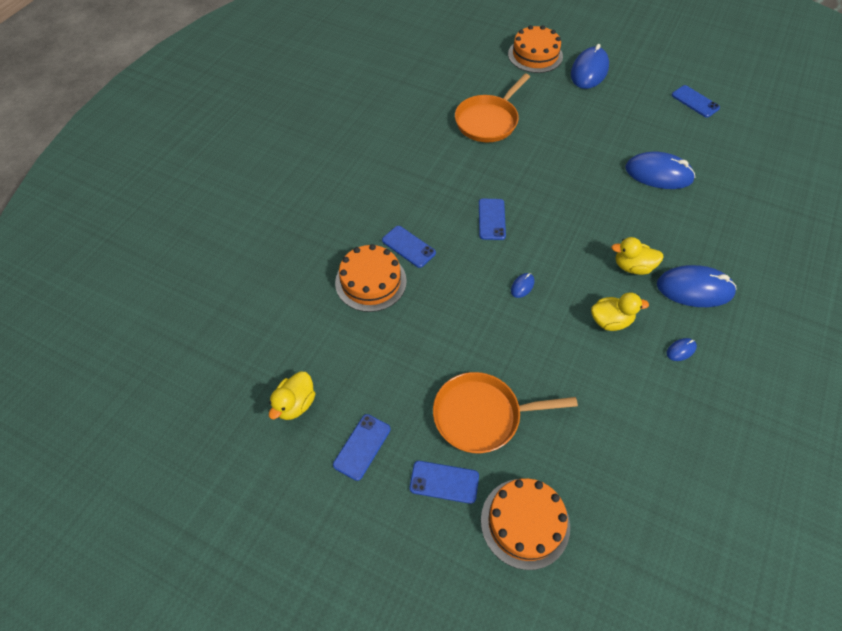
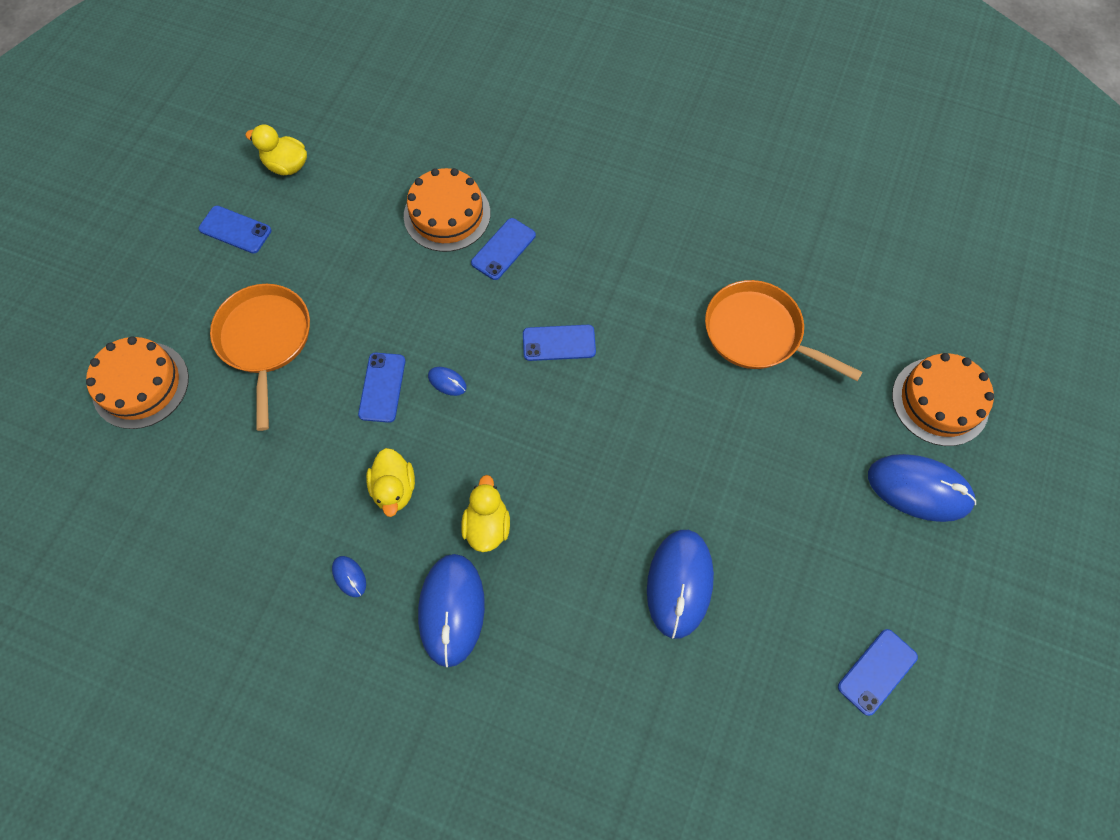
camera: 85 degrees right, 10 degrees up
(444, 482) = (191, 307): blue phone -> blue phone (382, 387)

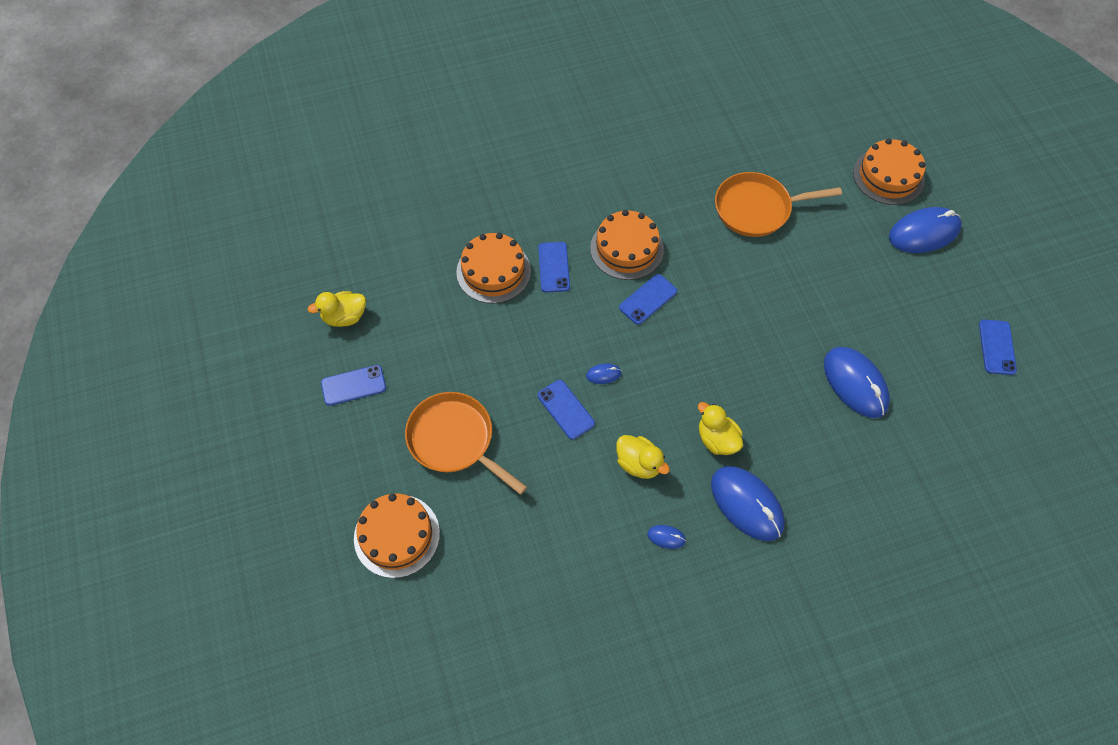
camera: 40 degrees left, 5 degrees down
(588, 280) = (627, 248): none -> orange cake

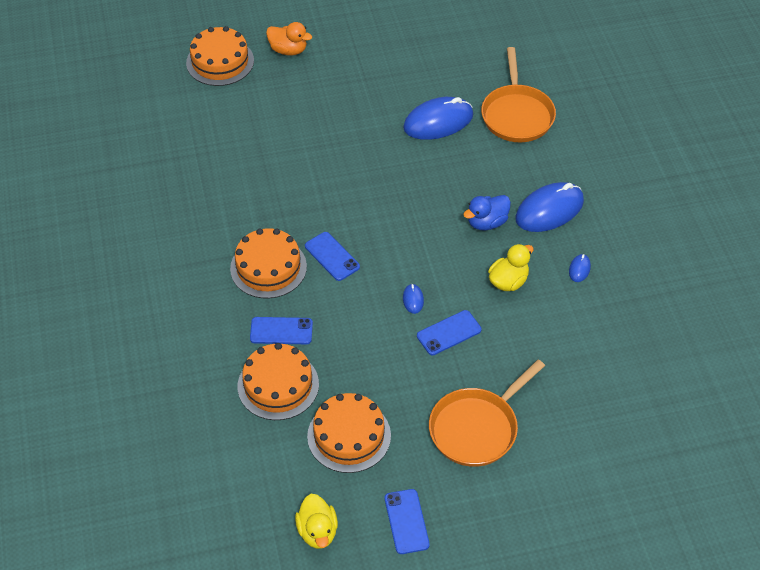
camera: 85 degrees left, 10 degrees down
(397, 535) = (578, 481): orange cake -> orange cake (349, 436)
(717, 439) = (487, 222): yellow duck -> blue duck
(757, 209) = (238, 160): orange pan -> orange pan (517, 115)
(924, 233) = (288, 50): blue mouse -> orange duck
(997, 347) = (411, 28): blue phone -> none

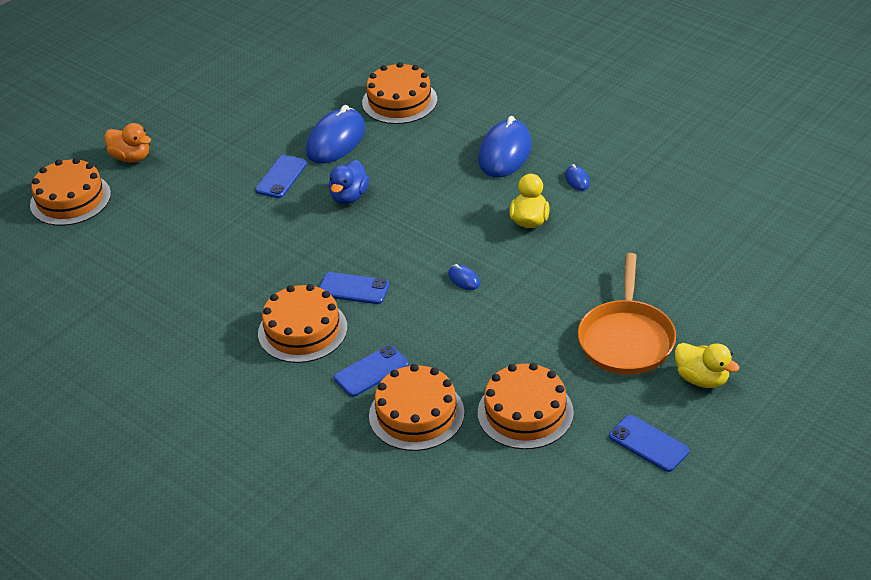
camera: 35 degrees left, 10 degrees down
(288, 50) = (131, 157): orange duck -> orange duck turned 45 degrees clockwise
(317, 531) = (582, 502): yellow duck -> yellow duck (702, 379)
(449, 333) = (523, 285): blue phone -> blue phone (281, 177)
(487, 222) = (463, 189): blue duck -> blue duck (349, 197)
(517, 115) = (399, 101): orange pan -> orange cake

